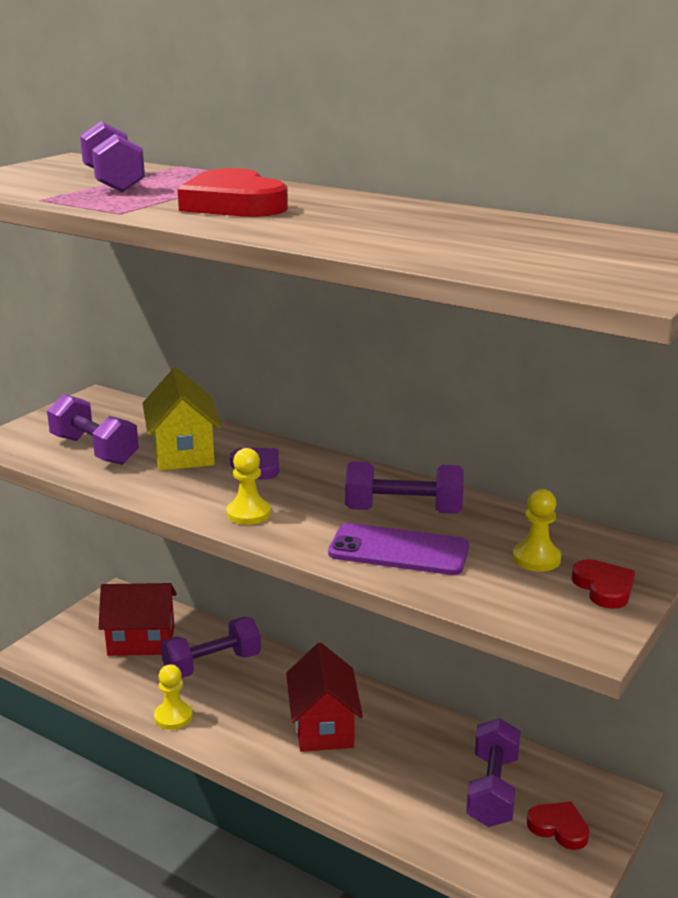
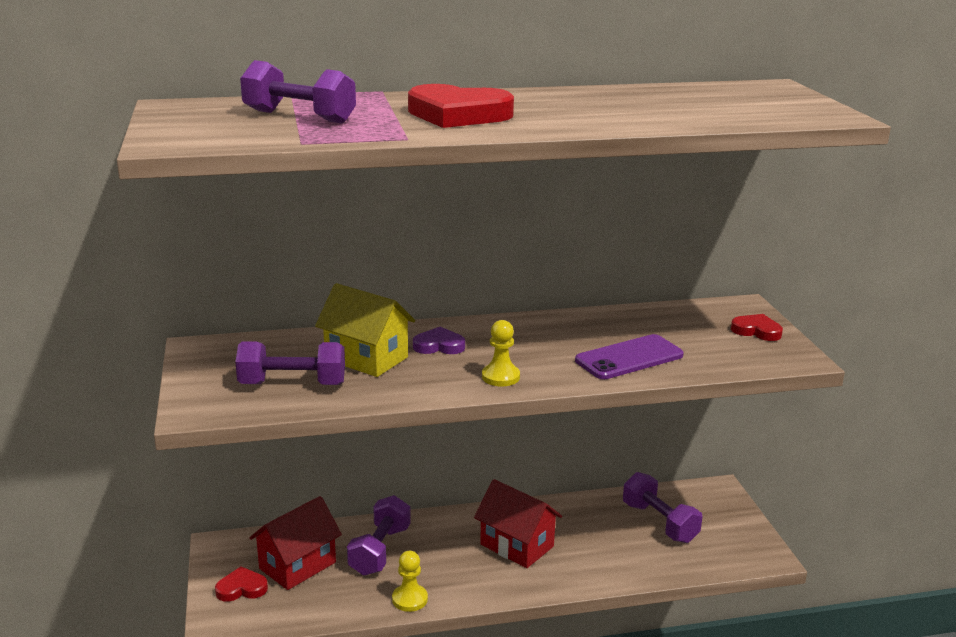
camera: 45 degrees left, 0 degrees up
(403, 511) = (584, 335): purple dumbbell -> none
(536, 559) = (700, 330): yellow pawn -> none
(559, 828) = (717, 521): red heart -> red heart (241, 588)

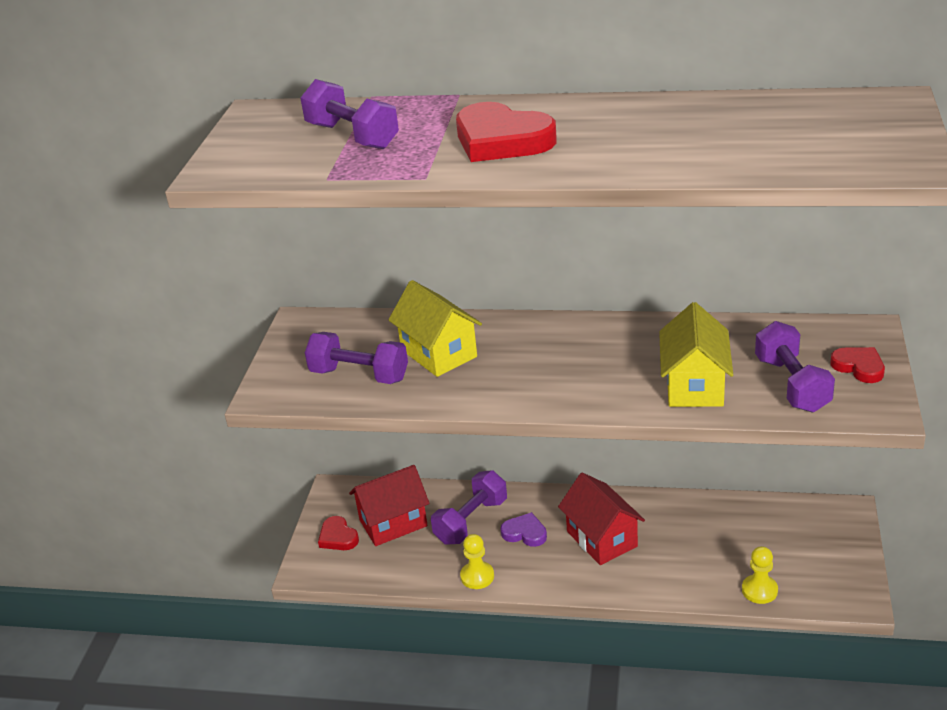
camera: 25 degrees right, 10 degrees up
(241, 588) = (338, 537): red heart -> red heart turned 135 degrees counterclockwise
(439, 346) = (513, 346): purple heart -> purple heart (525, 533)
(500, 377) = (551, 392): yellow pawn -> yellow pawn (759, 590)
(629, 358) = (694, 385): purple phone -> yellow house
(659, 522) = (760, 539): purple dumbbell -> purple dumbbell (792, 384)

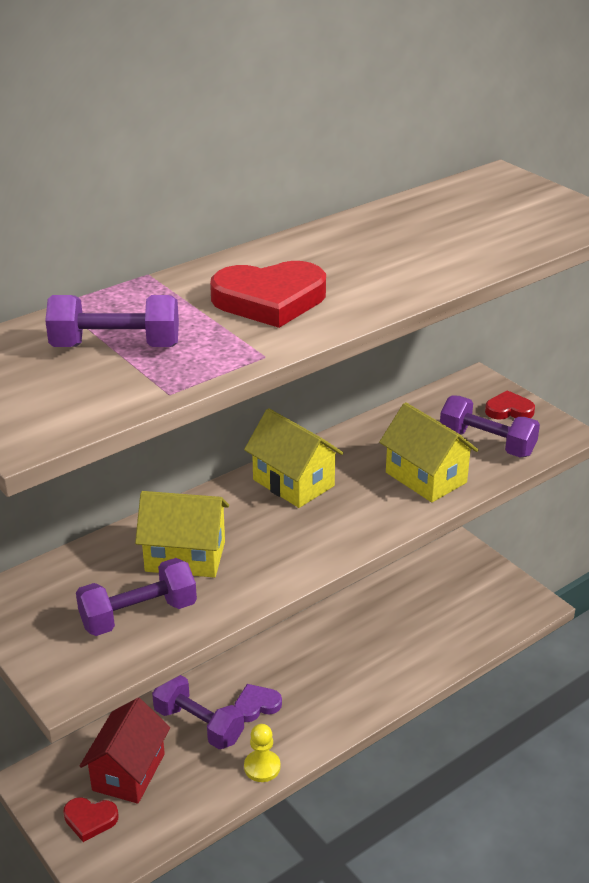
camera: 50 degrees left, 0 degrees up
(471, 521) = (199, 725): purple dumbbell -> purple dumbbell turned 45 degrees counterclockwise
(584, 339) = (293, 483): none -> yellow house
(602, 539) = (322, 671): red house -> none
(759, 590) = (474, 638): yellow pawn -> none

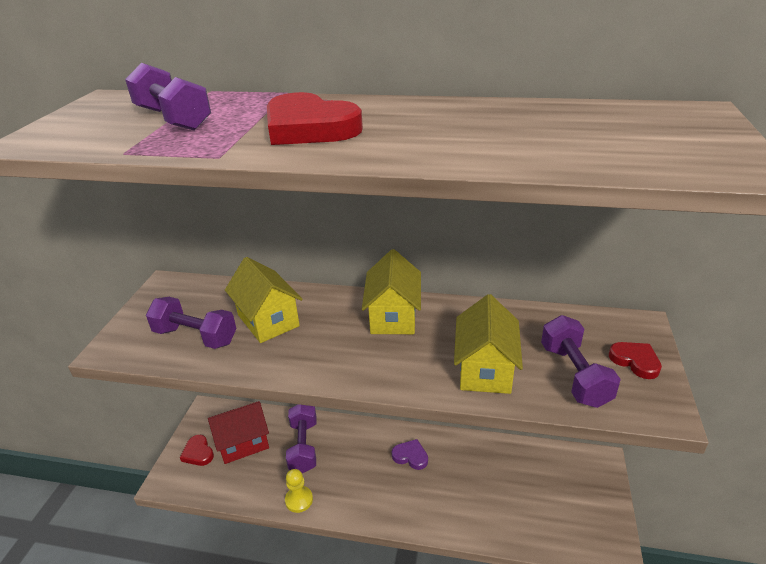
camera: 50 degrees right, 0 degrees up
(256, 705) = (343, 461): purple heart -> purple heart (410, 456)

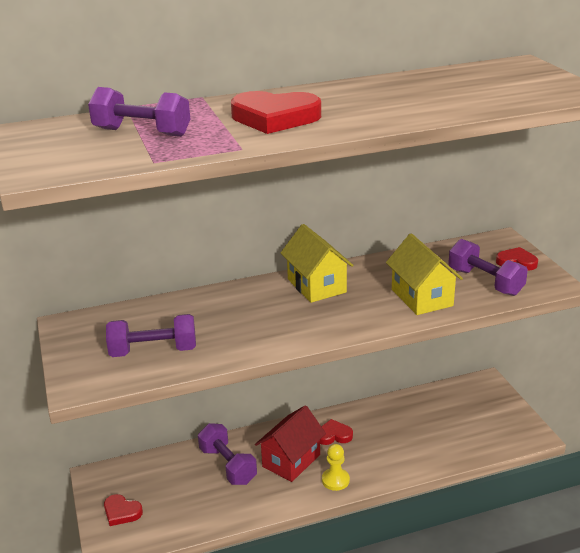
camera: 30 degrees left, 5 degrees down
(243, 443) = (163, 486): red house -> red house (291, 460)
(268, 320) = (209, 320): yellow house -> none
(299, 500) = (260, 505): yellow pawn -> yellow pawn (335, 480)
(410, 456) = (333, 435): purple heart -> red heart

